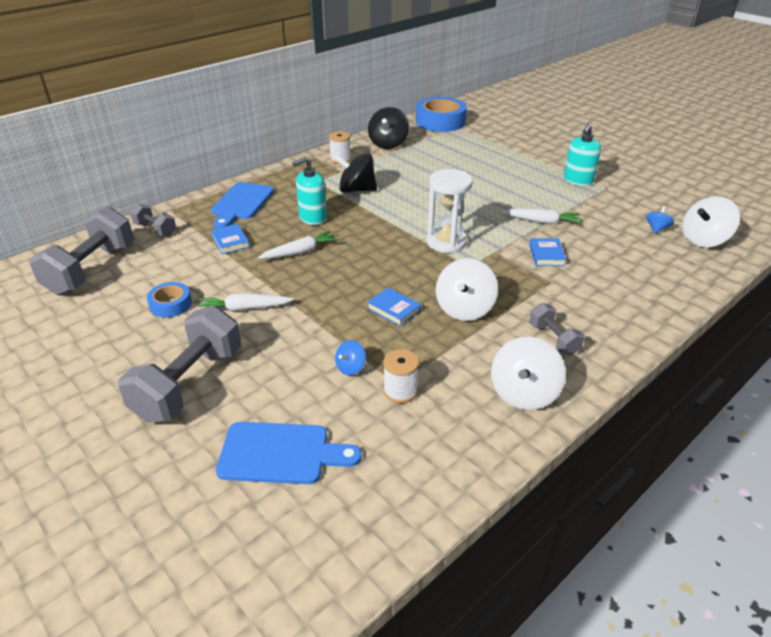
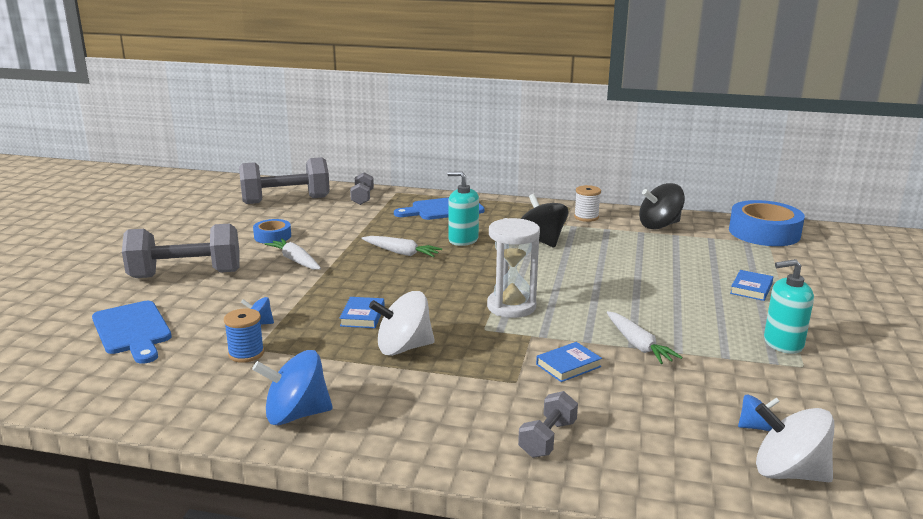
camera: 55 degrees right, 15 degrees down
(230, 241) = (381, 225): blue book -> blue book (751, 288)
(400, 391) = (246, 354): white spool -> blue spool
(523, 393) = (296, 415): white spinning top -> blue spinning top
(553, 339) = (405, 409): grey dumbbell -> grey dumbbell (547, 439)

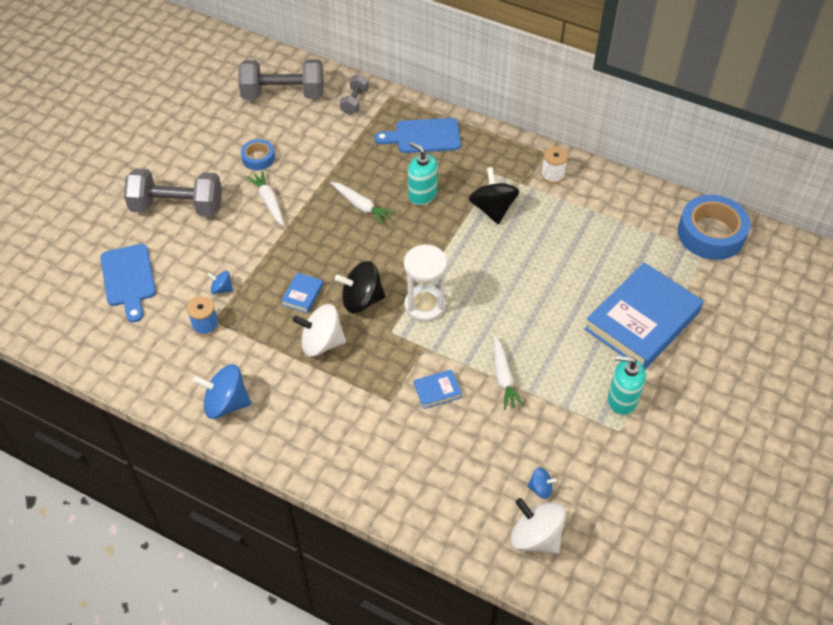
camera: 15 degrees right, 30 degrees up
(547, 439) = (387, 467): grey dumbbell -> none
(659, 225) = (616, 203): black spinning top -> black spinning top (361, 300)
(751, 288) = (642, 321): blue book -> blue book, size x2.49

